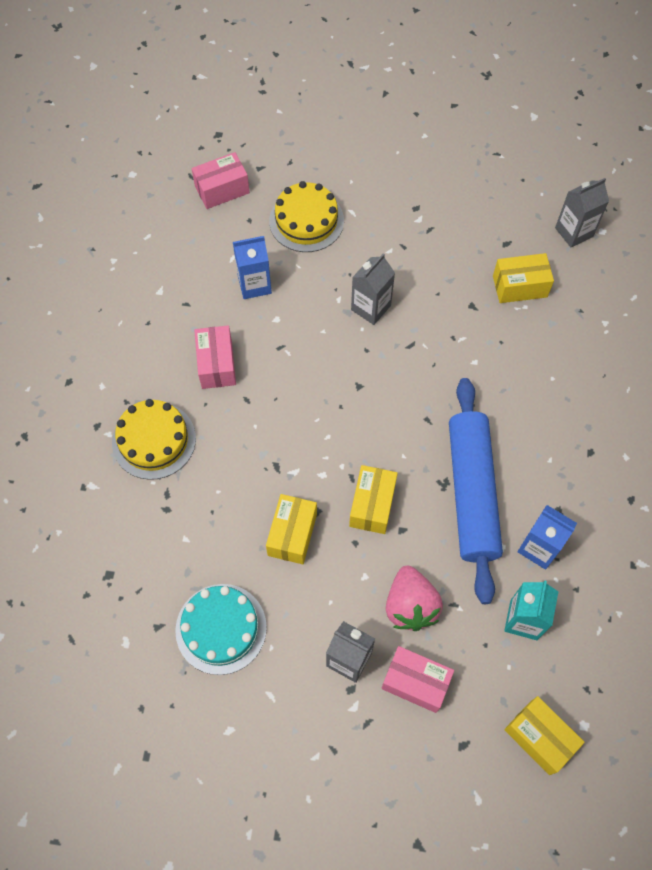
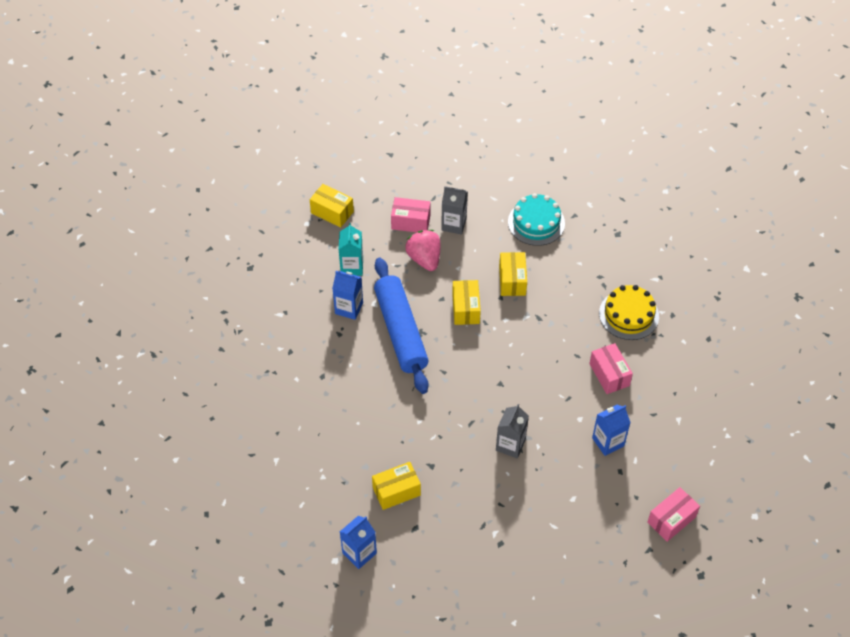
camera: 165 degrees right, 10 degrees down
(306, 221) = (588, 508): yellow cake -> none
(574, 232) = (359, 553): grey carton -> blue carton

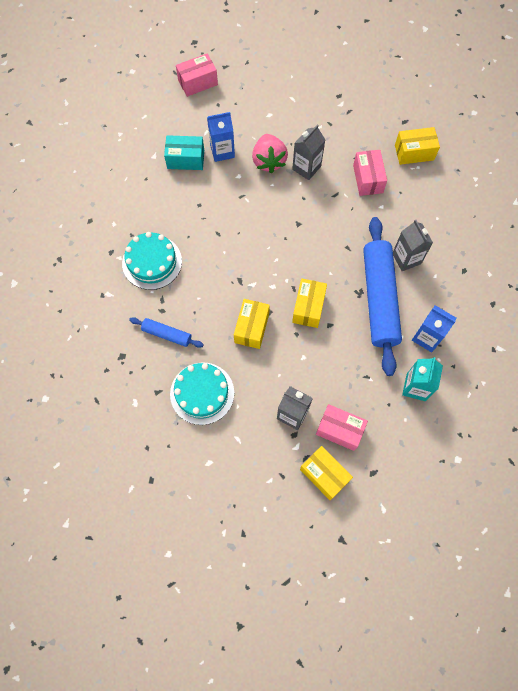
camera: 165 degrees left, 15 degrees up
(332, 212) = (426, 467): yellow box -> yellow box (324, 475)
(359, 553) = (453, 113): blue carton -> none
(382, 374) = (406, 258): none -> grey carton
(424, 259) = (335, 377): pink strawberry -> pink strawberry (269, 161)
(586, 259) = (167, 334): none -> blue rolling pin
(609, 374) = (196, 208): pink box -> pink box (368, 179)
(628, 315) = (152, 262): yellow cake -> turquoise cake
(643, 423) = (185, 159): none -> turquoise box

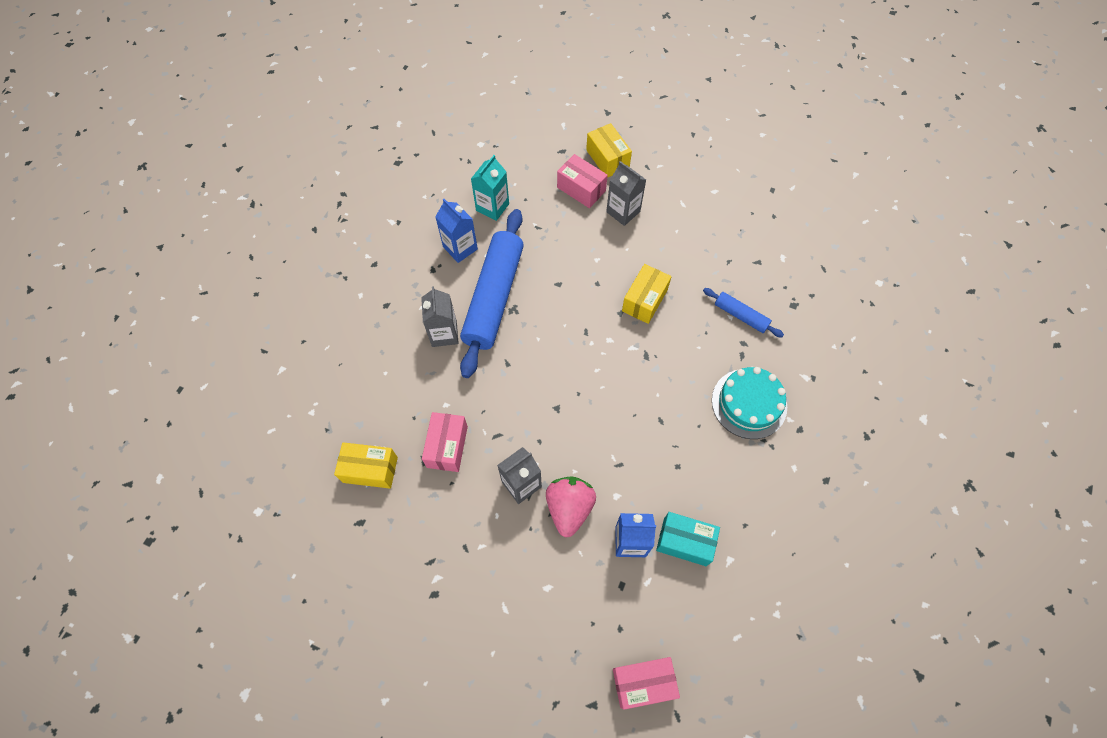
camera: 165 degrees left, 5 degrees down
(202, 393) = (711, 250): turquoise cake -> none
(308, 307) = (575, 307): yellow box -> none

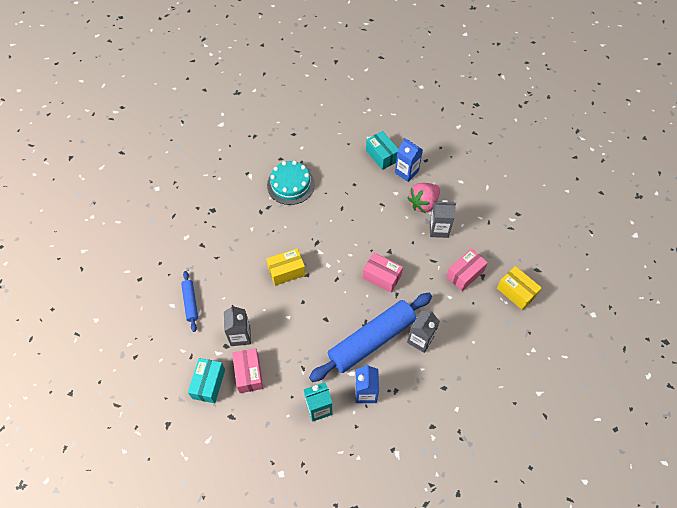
camera: 140 degrees left, 5 degrees down
(607, 159) = (209, 384): yellow box -> turquoise box
(643, 682) = (447, 126): pink box -> pink box (381, 277)
(740, 316) = (246, 225): blue rolling pin -> blue rolling pin (191, 303)

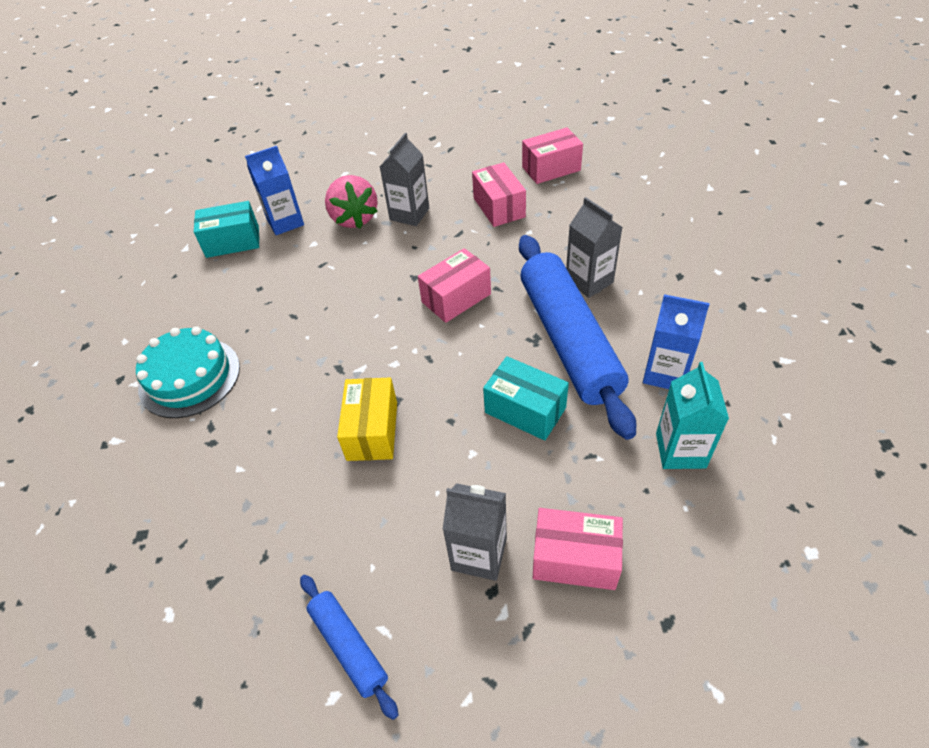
camera: 65 degrees left, 10 degrees down
(191, 303) = (349, 646): blue rolling pin -> blue rolling pin turned 45 degrees clockwise
(209, 384) = (574, 655): turquoise box -> turquoise box (525, 410)
(516, 292) = (551, 169): yellow box -> pink box

